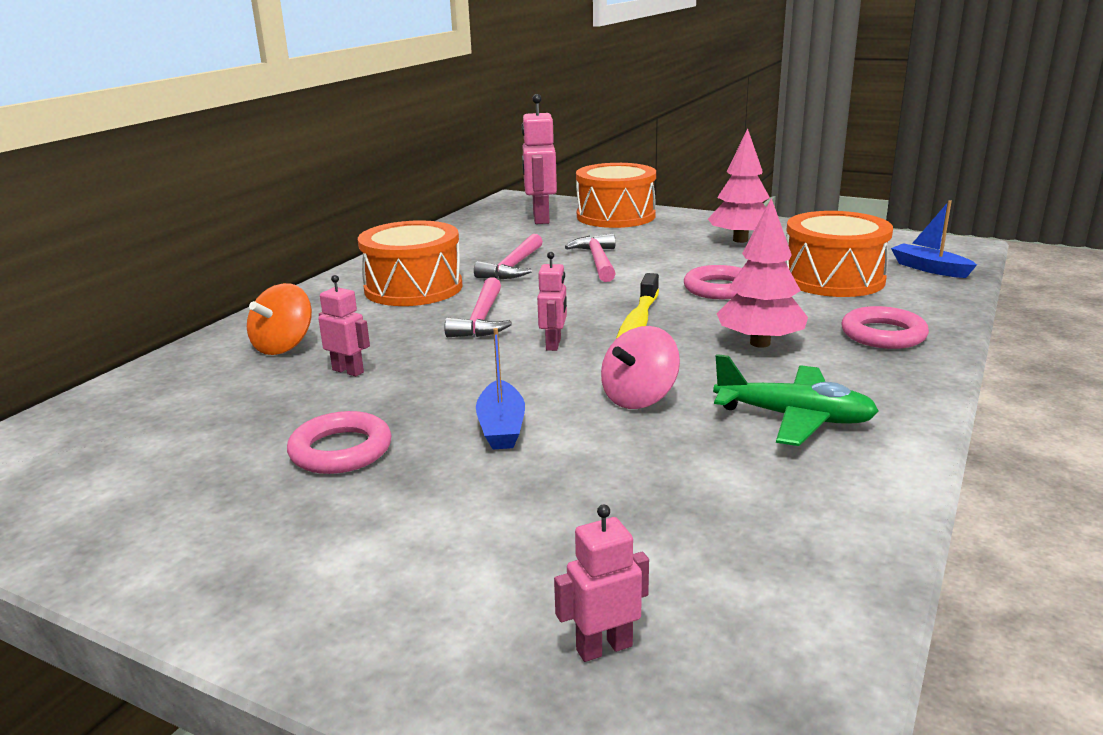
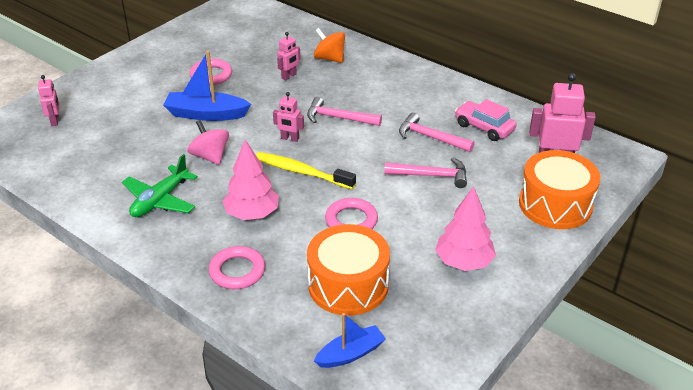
camera: 100 degrees right, 15 degrees up
(413, 288) = (402, 97): orange drum -> none
(481, 246) = (484, 127): none -> pink car
(501, 427) = (206, 114): blue boat -> blue boat, size x1.56

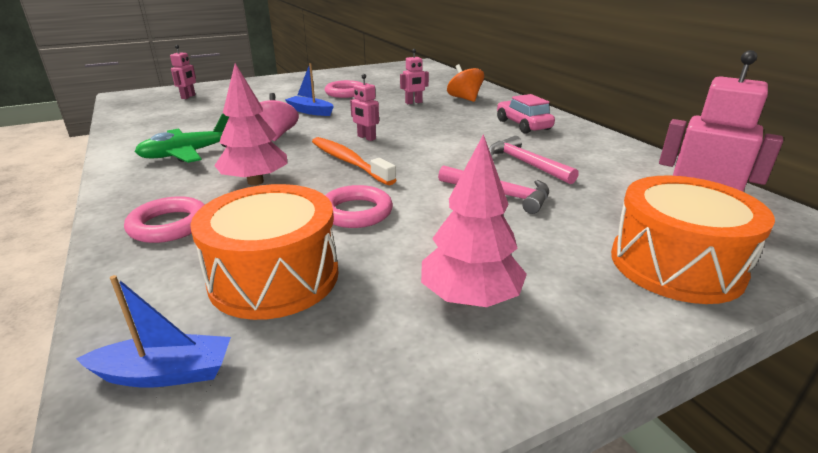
camera: 25 degrees right, 10 degrees down
(206, 114) = (310, 111): blue boat -> blue boat, size x0.64
(301, 172) = (349, 162): yellow toothbrush -> orange toothbrush
(338, 118) = (433, 133): pink hammer -> none
(484, 127) = (603, 168): pink car -> pink car (523, 125)

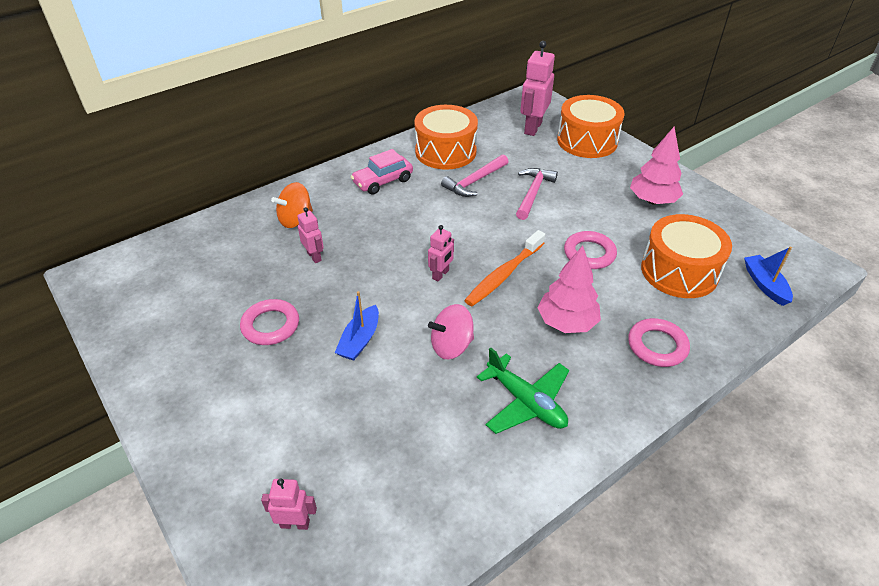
camera: 100 degrees left, 15 degrees up
(593, 154) = (445, 151): none -> orange drum

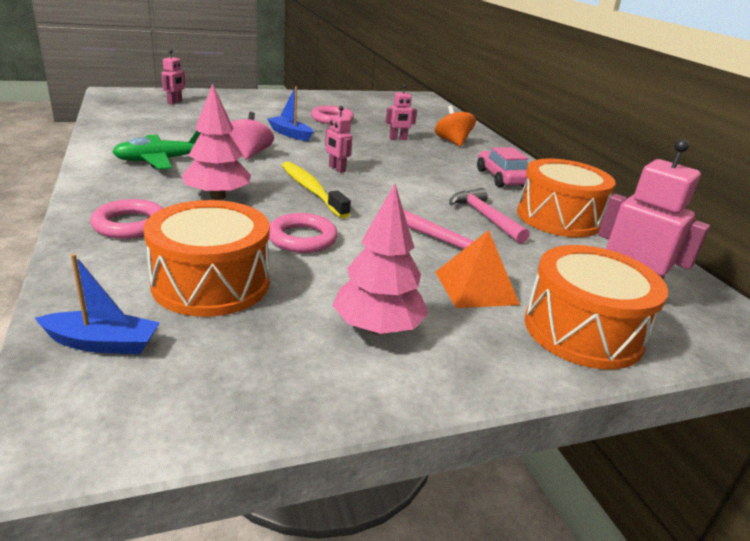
camera: 105 degrees right, 15 degrees down
(503, 275) = (311, 190): orange toothbrush -> yellow toothbrush
(579, 175) = (475, 287): none -> orange pyramid

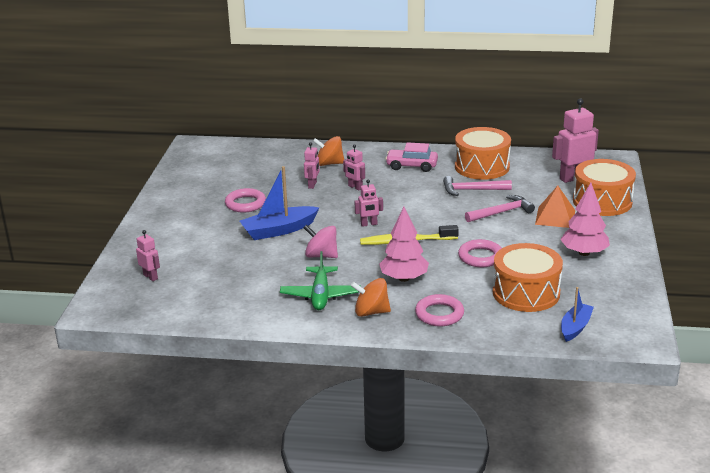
camera: 60 degrees left, 0 degrees up
(128, 186) = (371, 312): none -> orange spinning top
(290, 134) = (279, 230): blue boat -> blue boat, size x1.56
(415, 156) = (355, 187): none -> pink robot

